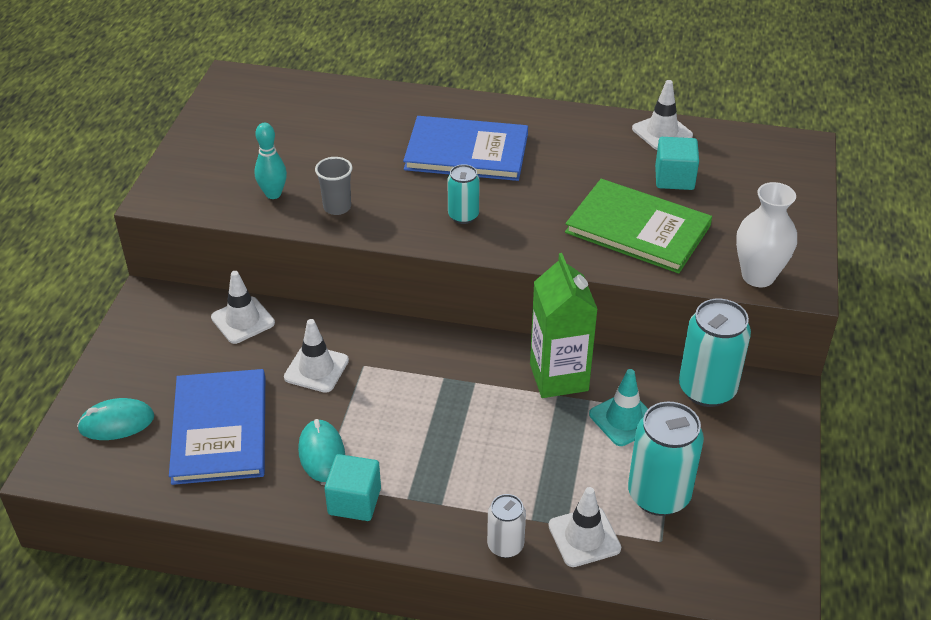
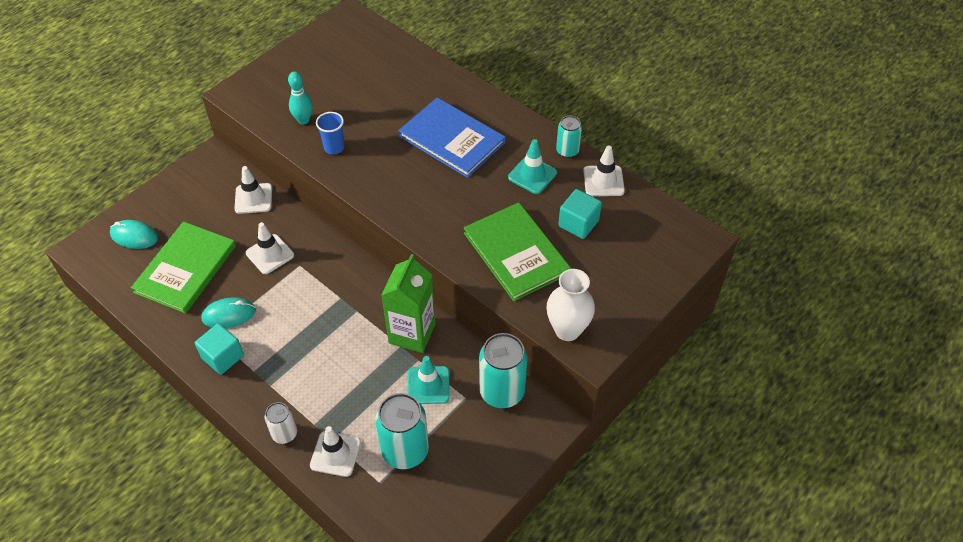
camera: 30 degrees right, 10 degrees up
(220, 429) = (185, 269): blue book -> green book
(321, 453) = (229, 315): turquoise mouse -> turquoise mouse turned 60 degrees clockwise
(337, 207) = (334, 147): grey cup -> blue cup
(463, 216) = (408, 190): turquoise can -> turquoise can (567, 151)
(584, 153) = (532, 175): none -> turquoise traffic cone

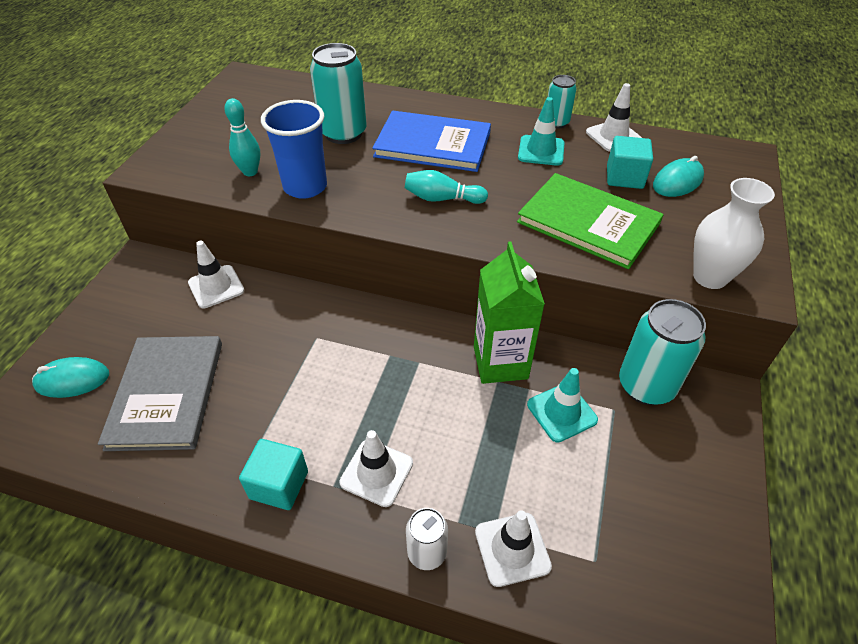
camera: 25 degrees left, 5 degrees down
(185, 269) = (166, 394): green book -> grey book
(229, 315) = (258, 427): turquoise mouse -> turquoise mouse (677, 182)
(270, 254) = (272, 338): white traffic cone -> white traffic cone (376, 472)
(334, 147) = (305, 187): blue cup -> blue cup, size x1.68
(405, 450) = (594, 503): turquoise can -> turquoise can (343, 133)
(424, 193) = (442, 199): none -> turquoise bowling pin

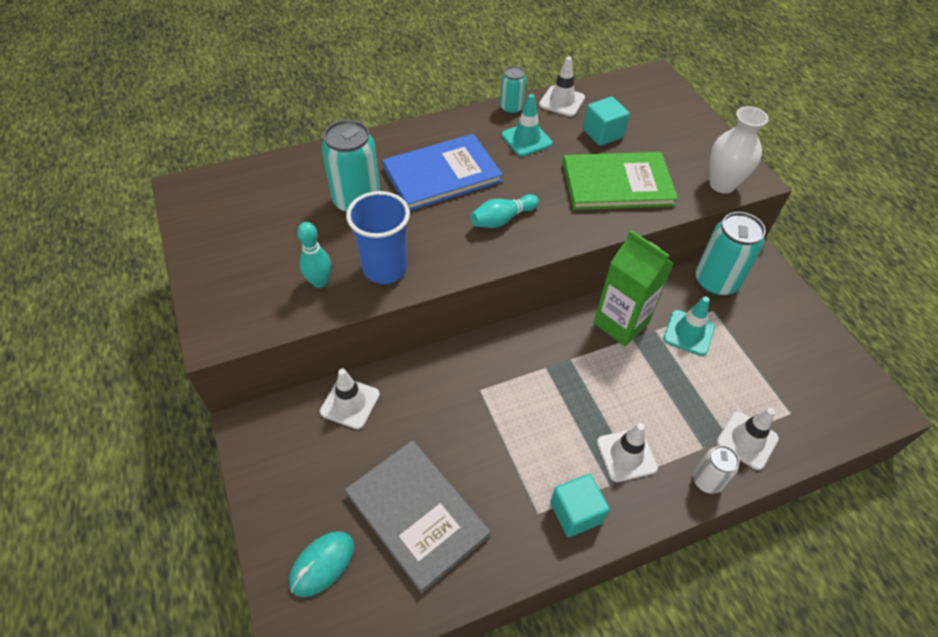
camera: 40 degrees left, 5 degrees up
(677, 182) = (637, 120): turquoise mouse -> none

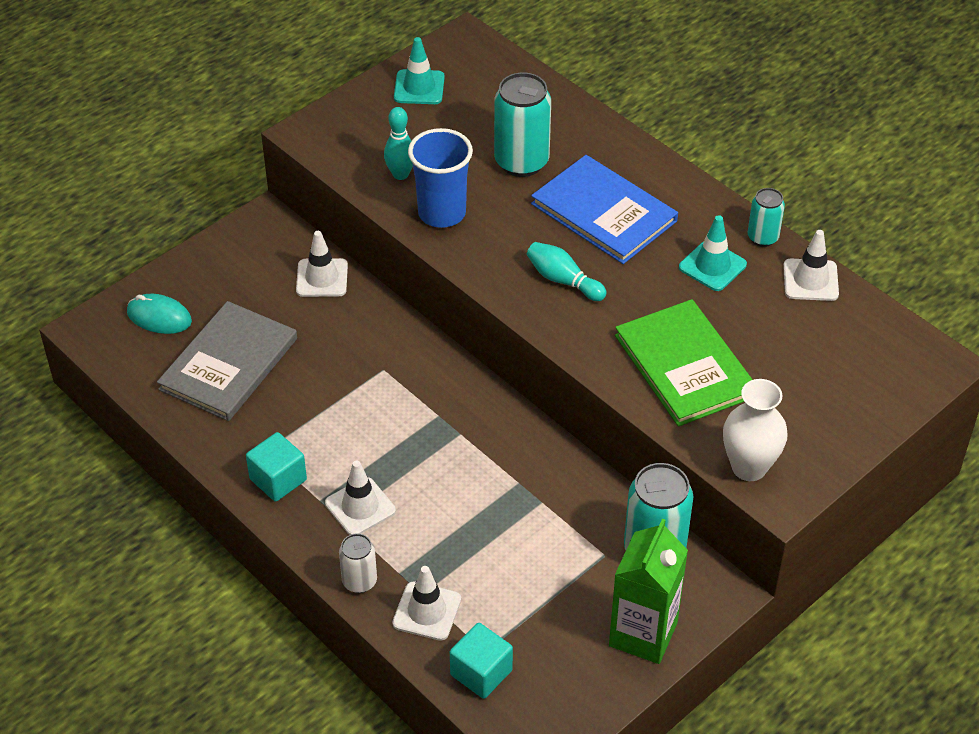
camera: 70 degrees right, 5 degrees down
(603, 133) = (772, 333): turquoise cube -> turquoise cube (481, 673)
(621, 323) = (535, 468): green carton -> green carton (643, 634)
(688, 333) = (554, 535): turquoise traffic cone -> turquoise traffic cone (419, 87)

